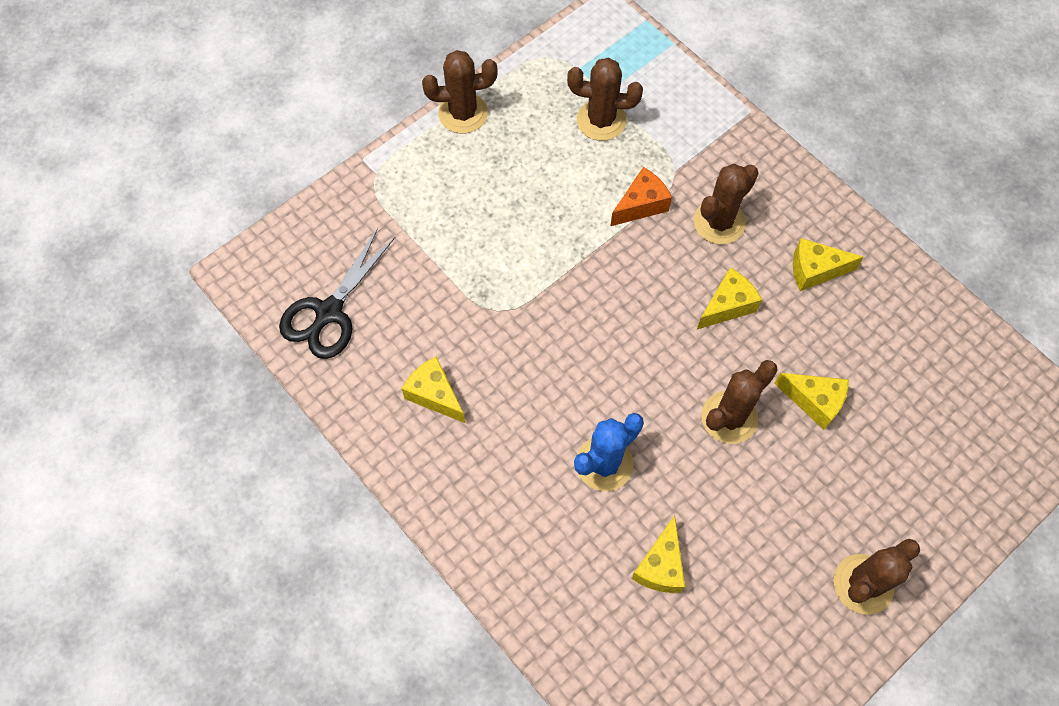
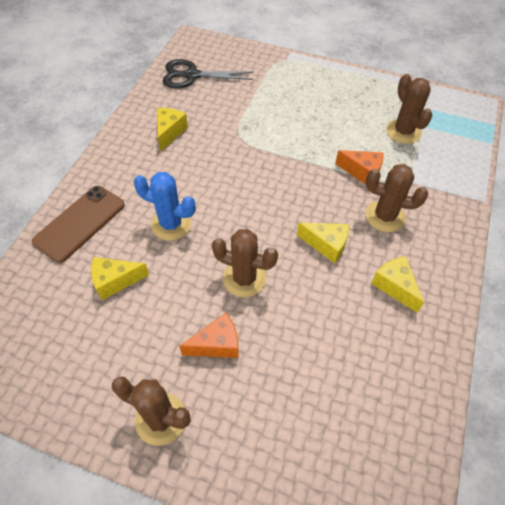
camera: 60 degrees right, 10 degrees down
(463, 113) = (352, 75): brown cactus -> none
(541, 577) = (80, 223): none -> brown phone
(801, 487) = (217, 344): none -> orange cheese
(814, 401) = (290, 326): yellow cheese -> none

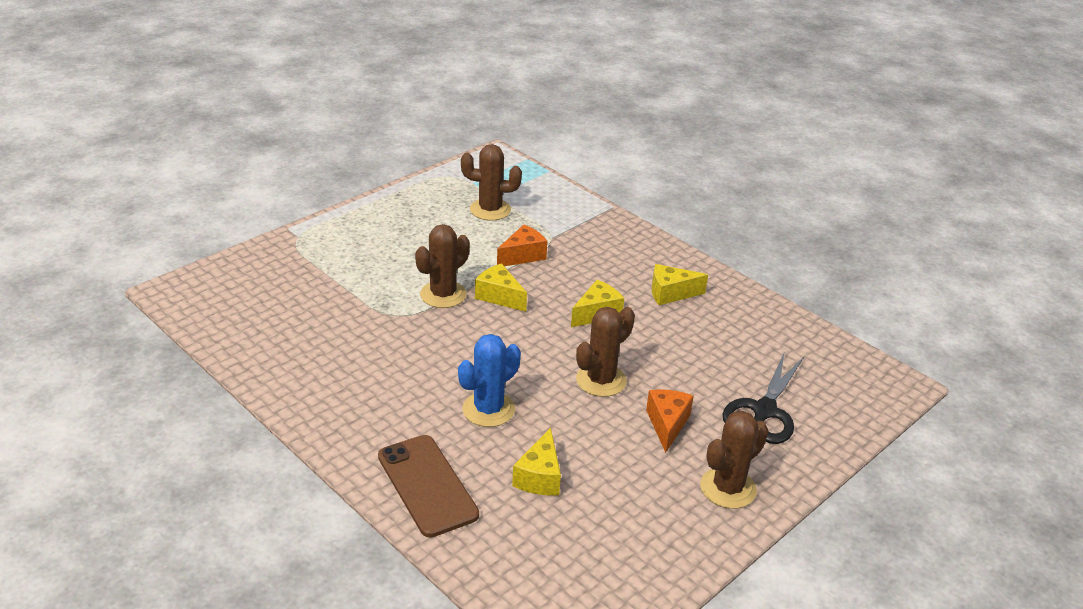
camera: 65 degrees left, 20 degrees down
(170, 132) = (336, 366): yellow cheese -> yellow cheese (499, 296)
(191, 75) = (246, 316): black scissors -> black scissors (764, 411)
(385, 216) = (588, 266): brown cactus -> brown cactus (443, 294)

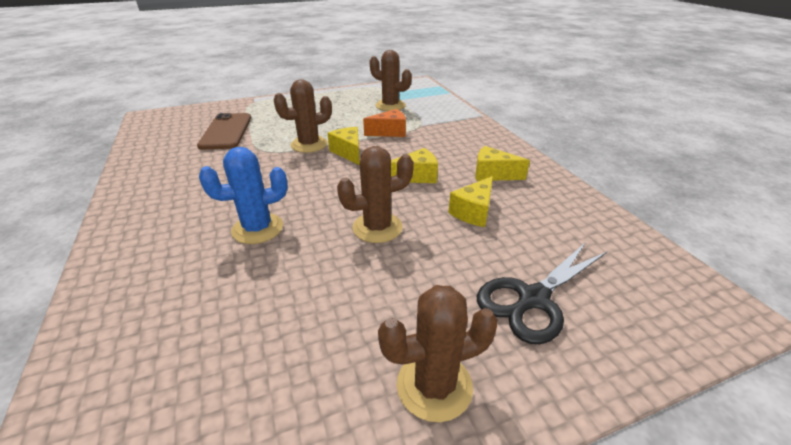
camera: 25 degrees right, 0 degrees up
(427, 485) = (134, 281): brown phone -> brown phone (226, 131)
(539, 477) = (238, 304): yellow cheese -> yellow cheese (473, 212)
(667, 424) = (412, 285): orange cheese -> none

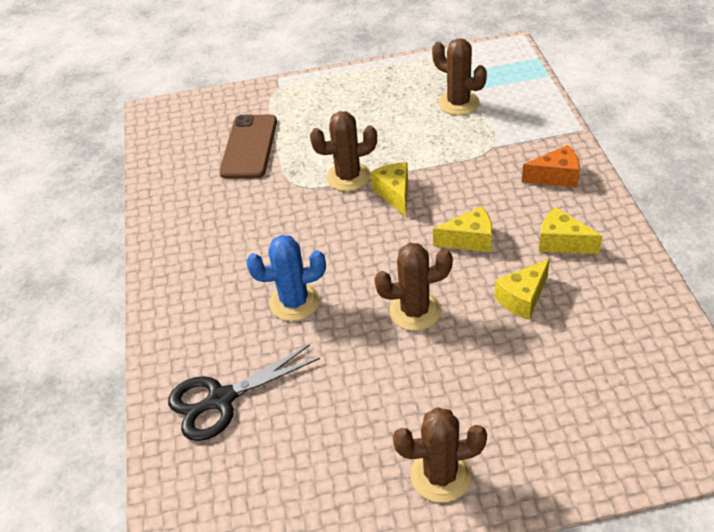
camera: 15 degrees right, 10 degrees up
(389, 132) = (449, 158): orange cheese -> orange cheese (556, 177)
(533, 299) = (550, 408): black scissors -> black scissors (220, 400)

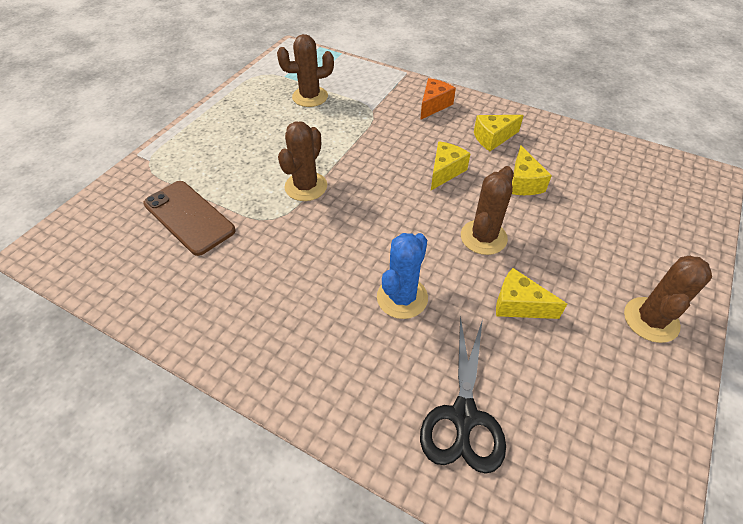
camera: 55 degrees left, 5 degrees up
(394, 194) = (356, 176): yellow cheese -> yellow cheese (518, 305)

